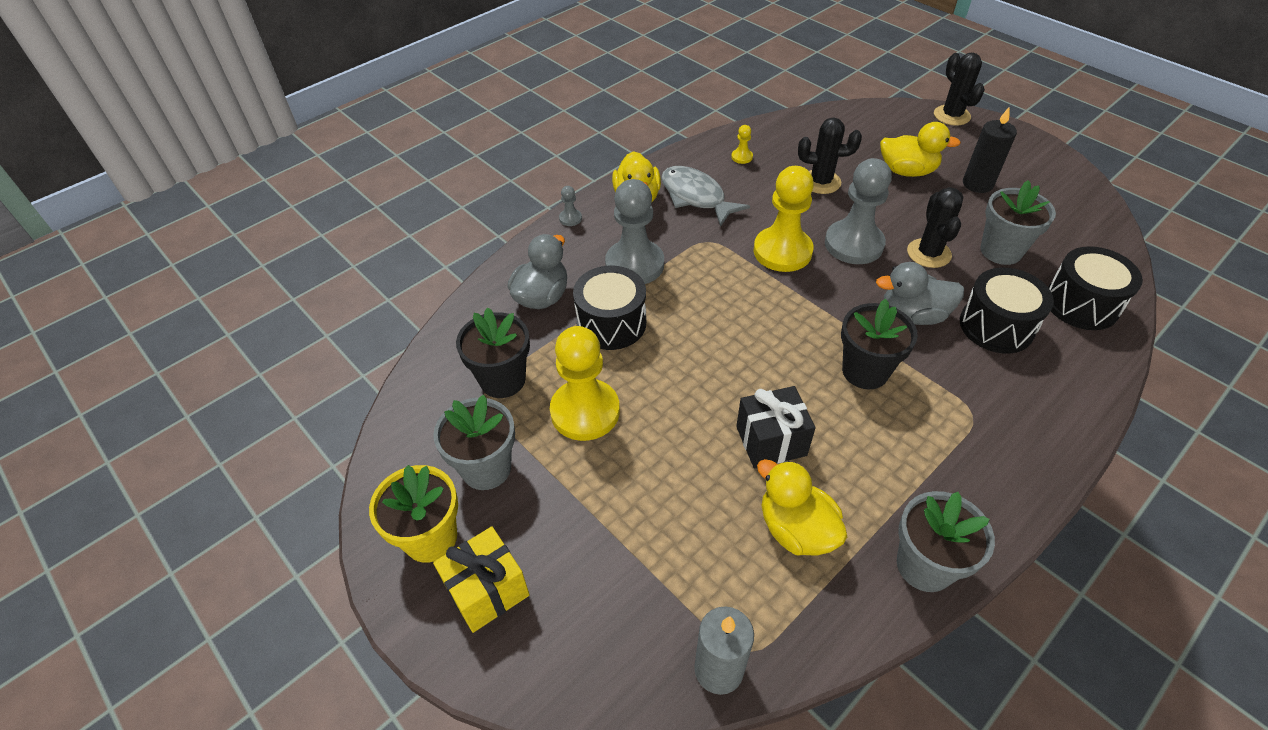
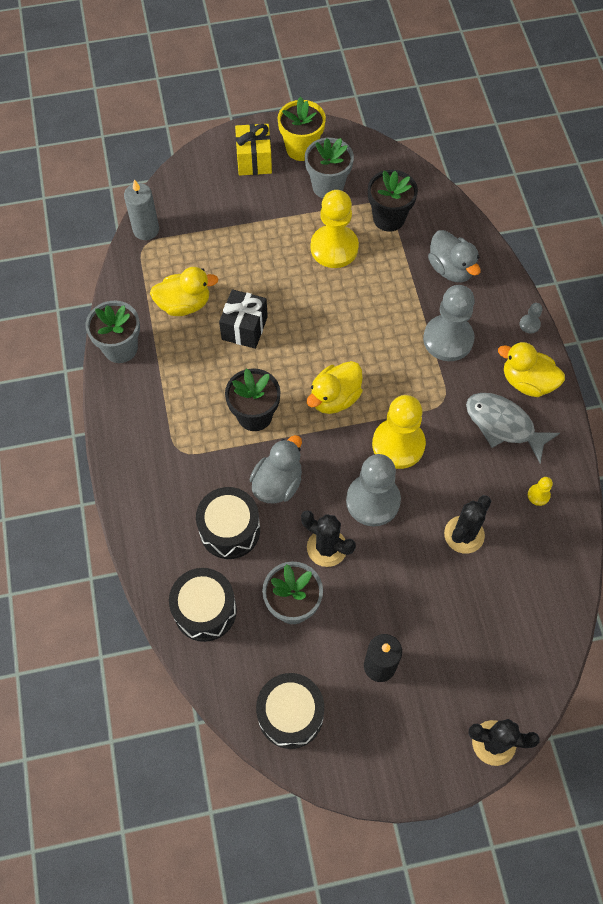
camera: 120 degrees right, 15 degrees up
(611, 323) = (398, 296): black drum -> black drum (290, 714)
(696, 197) = (503, 425): grey fish -> grey fish turned 135 degrees counterclockwise
(907, 171) = (434, 619): yellow duck -> yellow duck (335, 398)

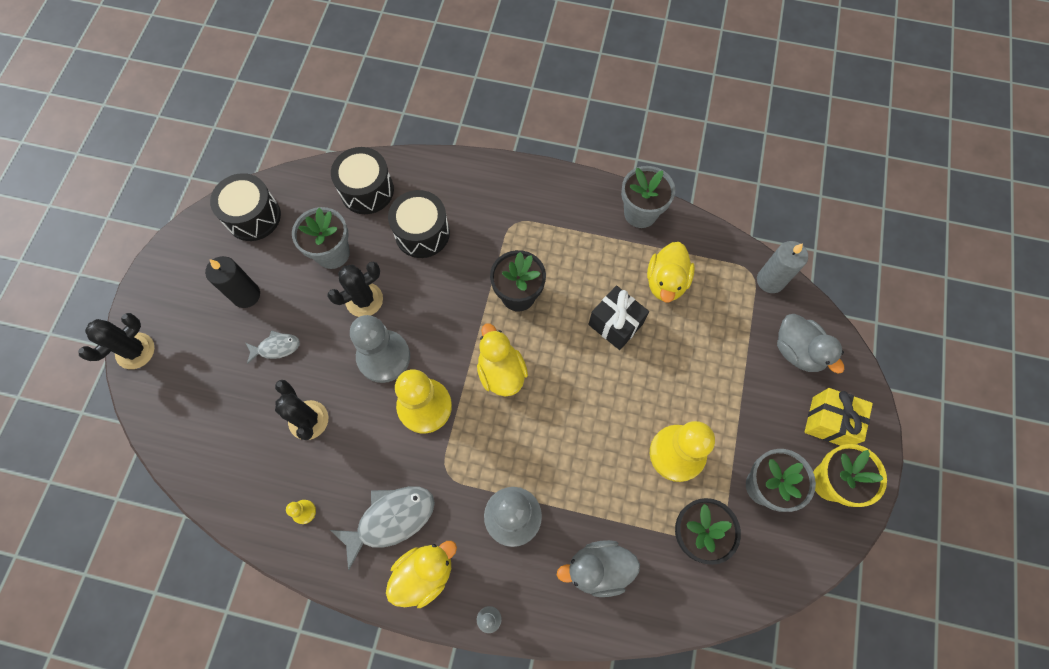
camera: 115 degrees right, 5 degrees up
(277, 483) = (443, 286): grey duck -> grey duck (798, 351)
(415, 603) = (276, 347): none -> grey fish

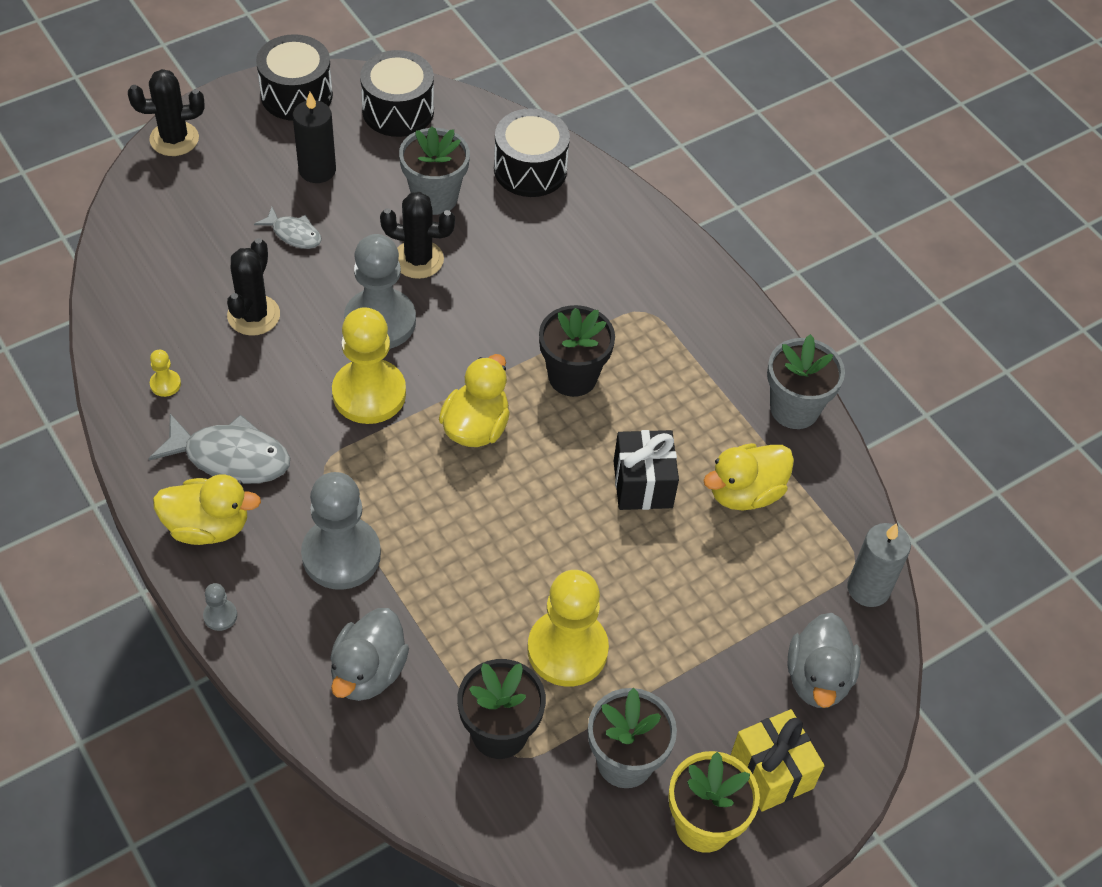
camera: 40 degrees right, 15 degrees down
(422, 233) = (541, 247): black drum -> black drum (296, 95)
(598, 569) = (368, 672): grey duck -> grey duck turned 105 degrees counterclockwise

